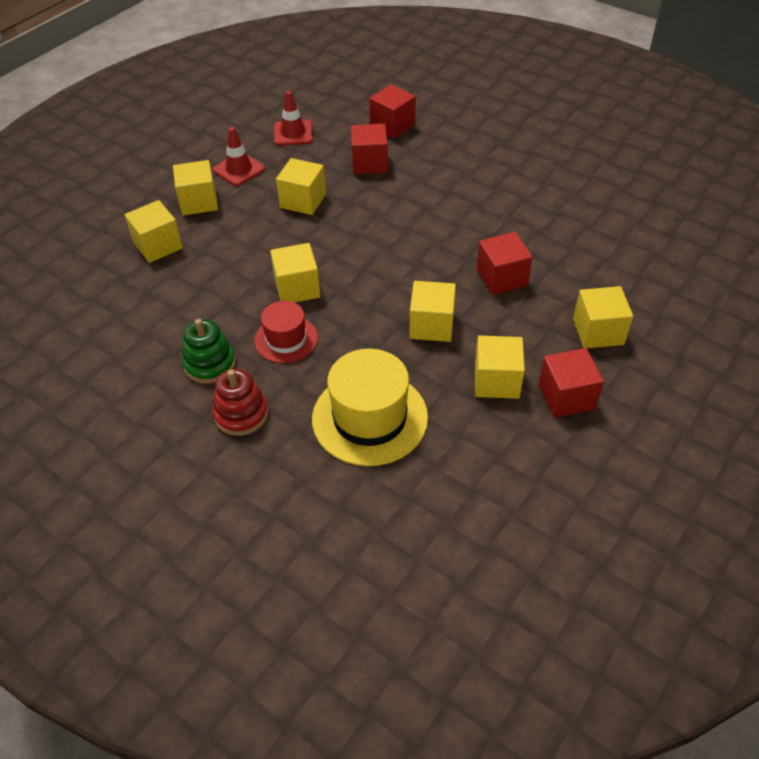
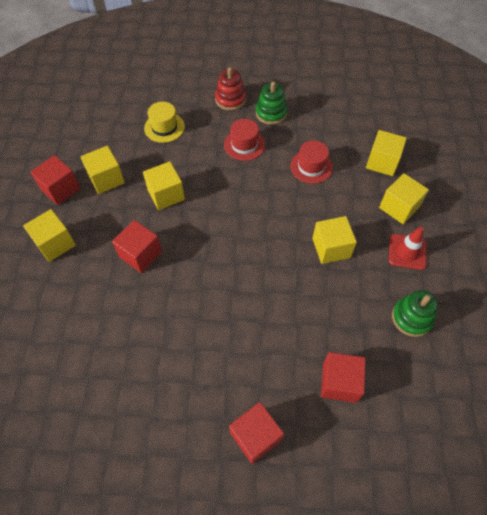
camera: 145 degrees right, 10 degrees up
(237, 277) = (311, 166): none -> red hat
(293, 133) = (411, 318): red traffic cone -> green stacking toy
(297, 288) = (268, 178): yellow cube -> none
(369, 163) = (317, 318): red cube -> red cube (255, 436)
(370, 418) = (164, 127): yellow hat -> yellow hat, size x0.59

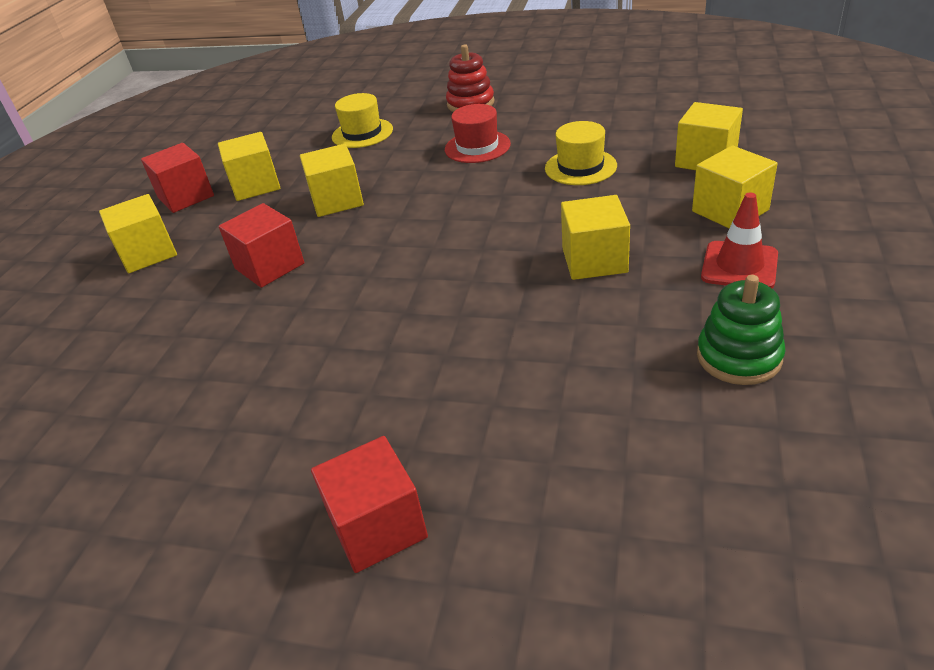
camera: 15 degrees right, 20 degrees down
(271, 113) = (529, 114): green stacking toy -> none
(311, 166) = (580, 167): red hat -> yellow hat
(339, 382) = (571, 449): red cube -> none

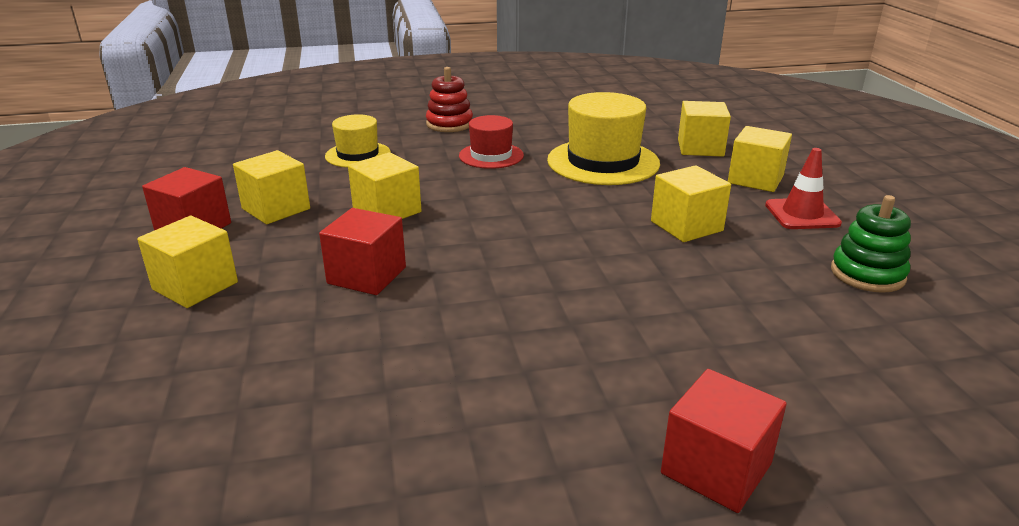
camera: 30 degrees left, 10 degrees down
(580, 167) = (603, 162): yellow hat -> yellow hat, size x1.69

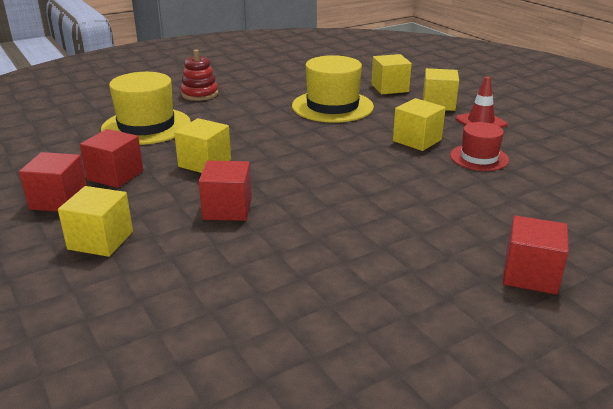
camera: 20 degrees left, 0 degrees up
(276, 209) = (115, 175): yellow cube -> red cube
(358, 155) = (146, 126): yellow hat -> yellow hat, size x1.69
(491, 155) = (250, 113): red hat -> red hat (479, 158)
(867, 274) = (539, 152): green stacking toy -> none

